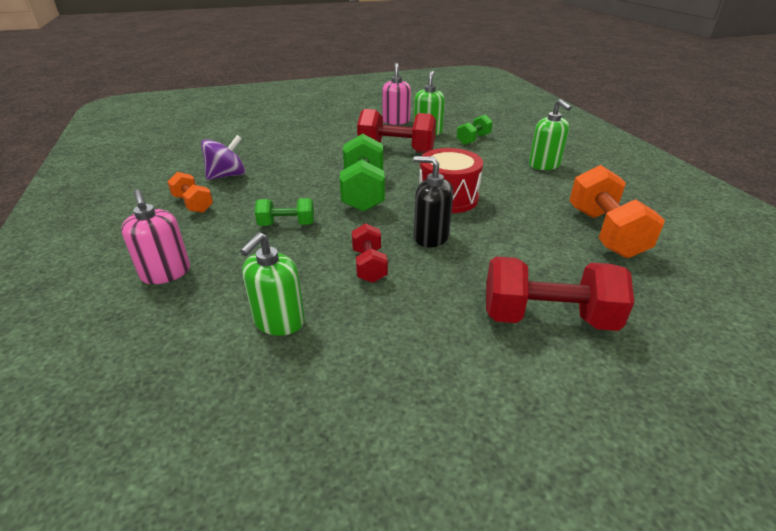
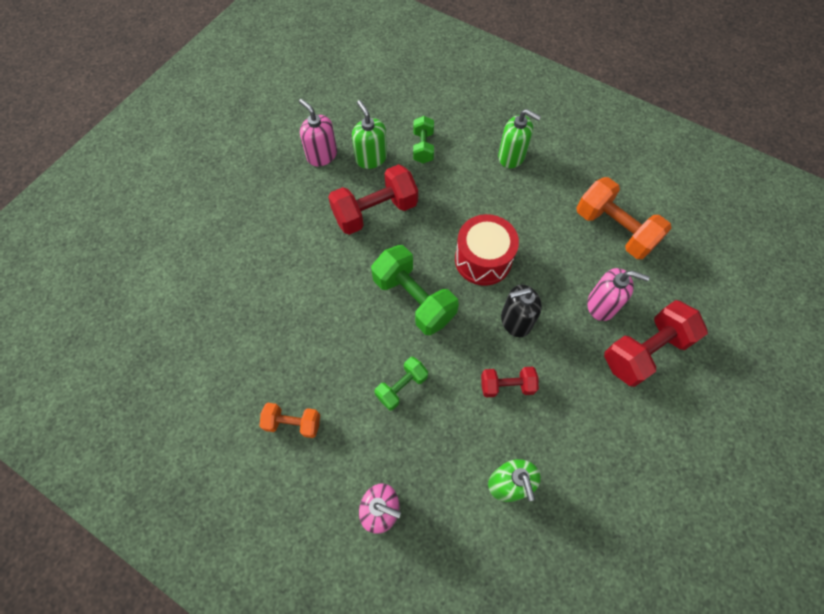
camera: 40 degrees left, 30 degrees up
(227, 175) = (269, 362): purple spinning top -> none
(369, 265) = (507, 385): red dumbbell -> red dumbbell turned 45 degrees counterclockwise
(532, 267) = (601, 305): none -> pink soap dispenser

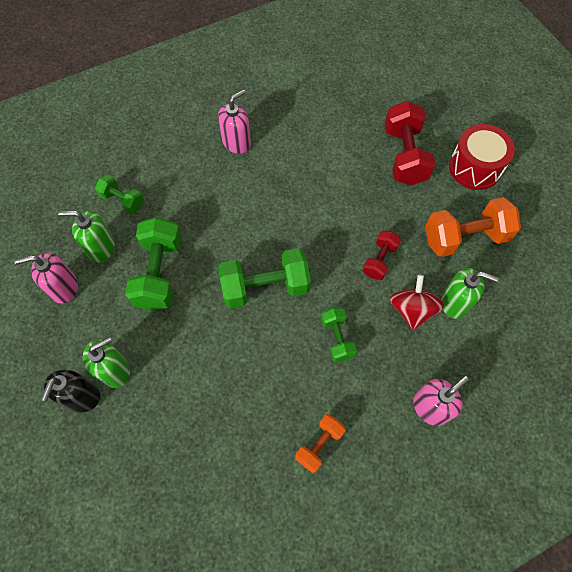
camera: 60 degrees left, 0 degrees up
(375, 211) = (159, 273): red dumbbell -> green dumbbell
(473, 443) = (412, 310): none -> red spinning top
(483, 259) = (263, 216): red drum -> red drum (475, 168)
(511, 156) = (183, 142): green soap dispenser -> green soap dispenser (115, 370)
(515, 321) = (331, 224): black soap dispenser -> black soap dispenser (81, 397)
(601, 305) = (353, 160): pink soap dispenser -> pink soap dispenser (236, 142)
(614, 229) = (298, 114): orange dumbbell -> orange dumbbell (465, 237)

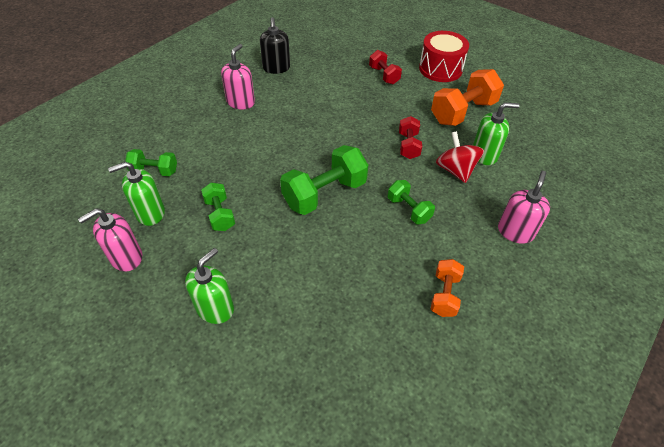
camera: 25 degrees left, 15 degrees down
(81, 397) = (191, 345): black soap dispenser -> black soap dispenser (276, 68)
(159, 273) = (220, 214): green dumbbell -> green dumbbell, size x0.56
(404, 156) = (384, 75): red dumbbell -> red dumbbell, size x0.56

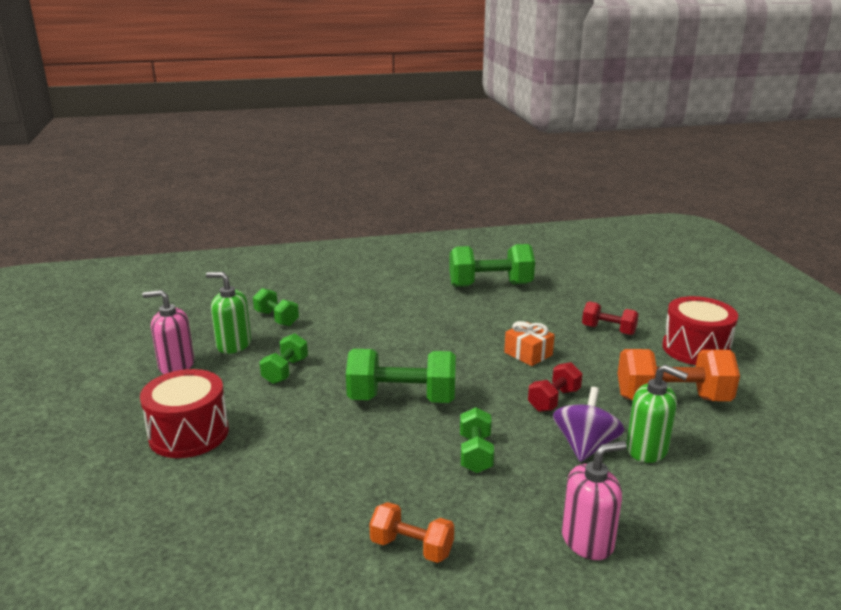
camera: 40 degrees right, 25 degrees down
(215, 308) = (189, 433): green soap dispenser -> red drum
(241, 102) = (418, 299): pink soap dispenser -> none
(276, 68) = (490, 285): black soap dispenser -> green dumbbell
(359, 117) = (528, 354): none -> orange gift
(384, 75) = (608, 330): red dumbbell -> red dumbbell turned 75 degrees counterclockwise
(444, 295) = (412, 547): orange dumbbell -> orange dumbbell turned 60 degrees clockwise
(455, 170) = (585, 446): red spinning top -> purple spinning top

